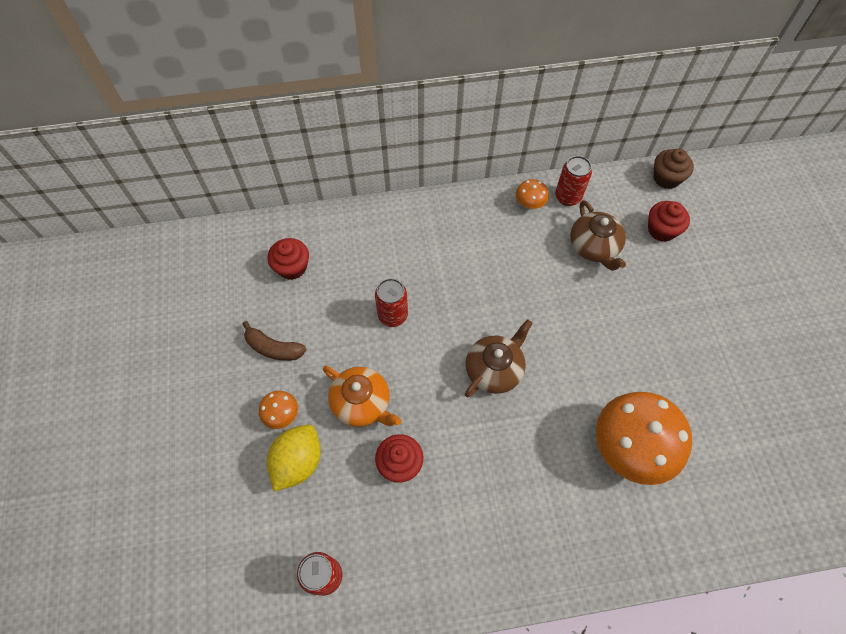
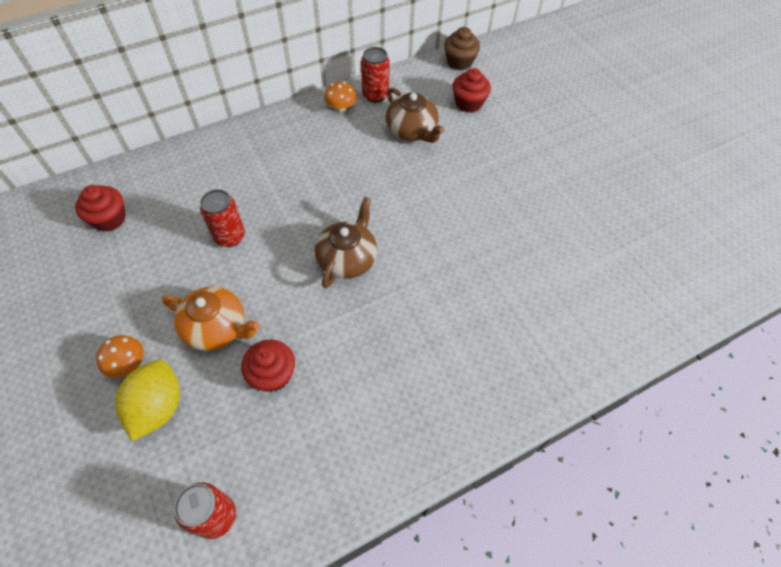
camera: 20 degrees left, 5 degrees down
(273, 348) = (105, 301): brown banana -> none
(630, 447) = (499, 292): orange mushroom -> none

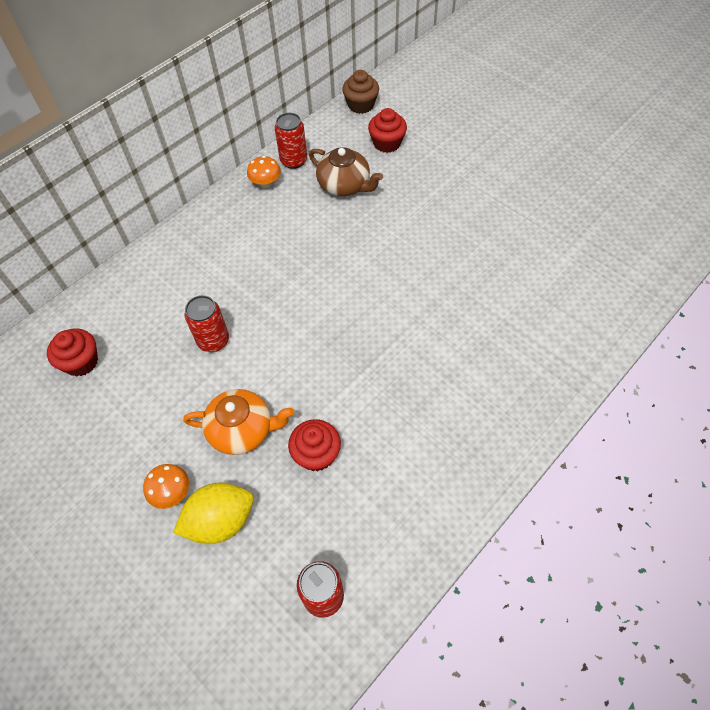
camera: 15 degrees left, 0 degrees up
(158, 407) = (220, 521): yellow lemon -> yellow lemon turned 75 degrees clockwise
(347, 259) = (338, 325): brown teapot -> none

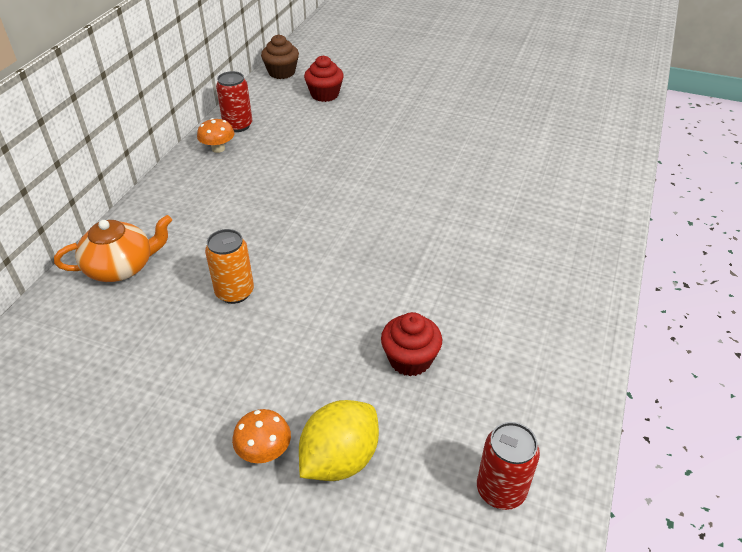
camera: 25 degrees left, 15 degrees down
(81, 362) = (79, 357): red cupcake -> none
(213, 341) = (235, 292): red can -> orange can
(242, 430) = (314, 363): orange teapot -> orange teapot (121, 267)
(345, 185) = (302, 133): brown teapot -> none

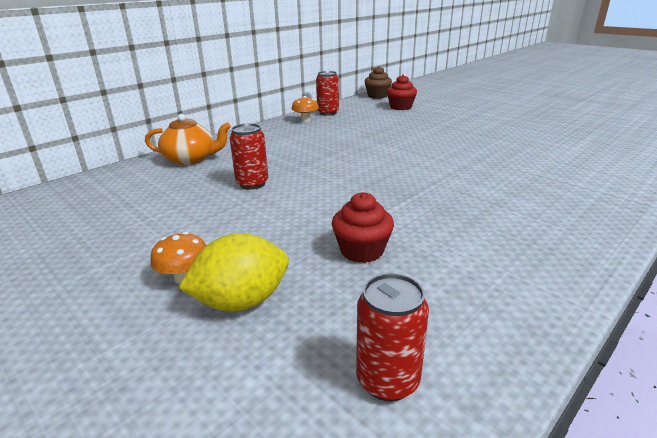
camera: 25 degrees right, 15 degrees down
(235, 292) = (252, 184): orange can -> red can

